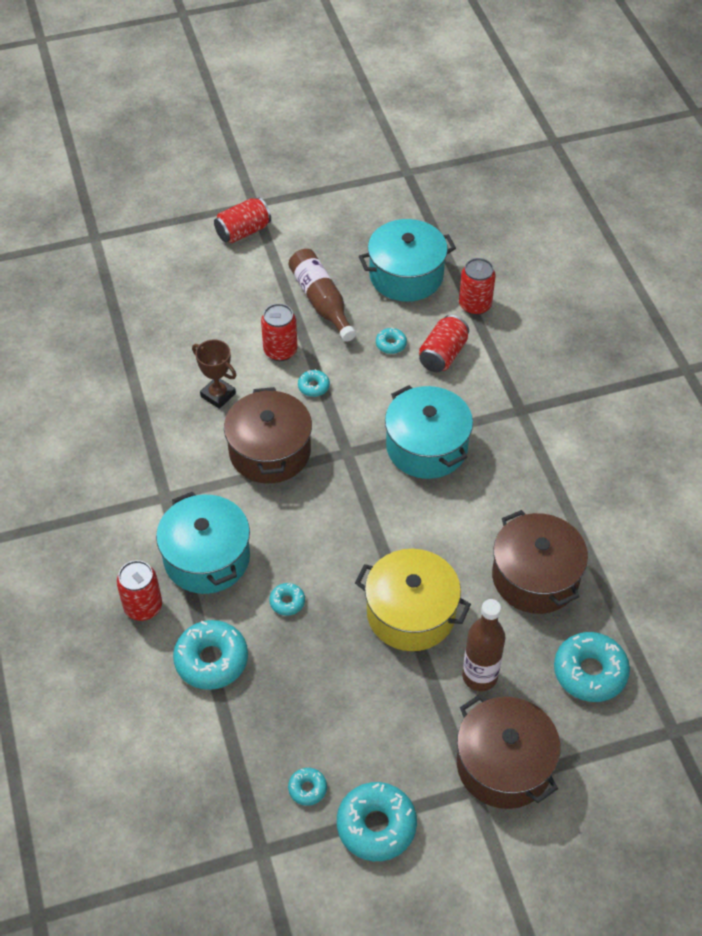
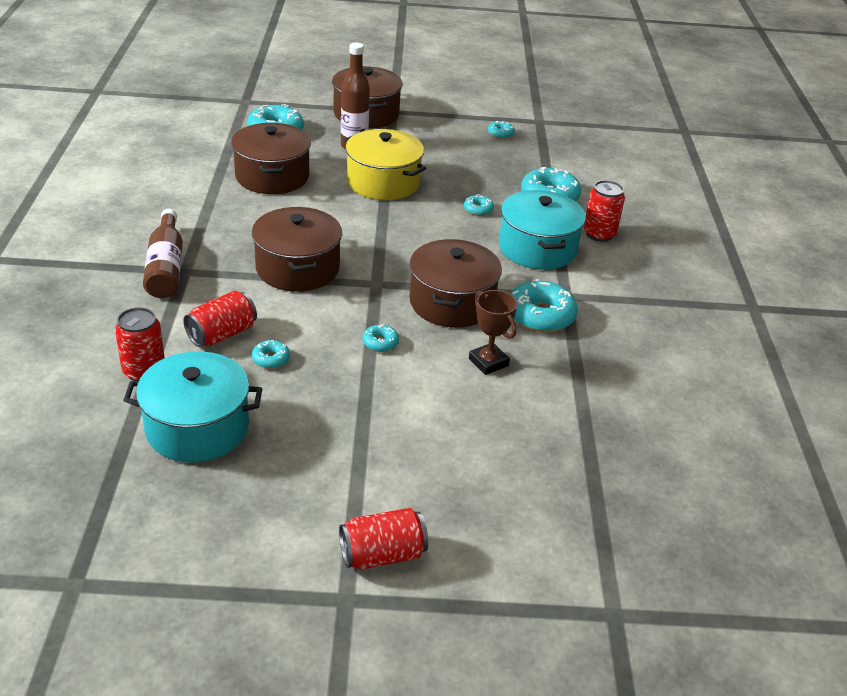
camera: 165 degrees left, 15 degrees down
(280, 351) = (400, 386): red can -> none
(321, 301) = (323, 426): brown bottle -> brown bottle (166, 267)
(376, 826) = (462, 113): turquoise donut -> turquoise donut (540, 315)
(427, 447) = (297, 268): turquoise pot -> brown pot

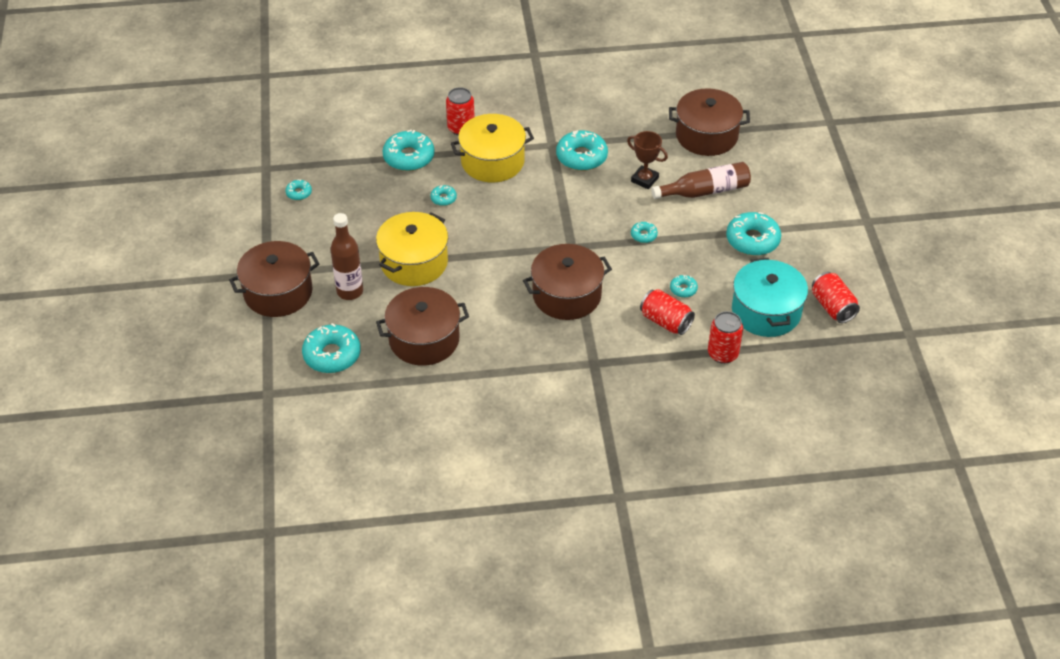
camera: 95 degrees left, 10 degrees up
(166, 267) = (592, 376): brown bottle -> brown bottle (705, 191)
(341, 444) = (752, 240): none -> turquoise donut
(382, 555) = (831, 210): red can -> red can (832, 307)
(451, 302) = (582, 203): brown pot -> brown pot (706, 136)
(488, 362) = (644, 179): brown trophy -> brown trophy turned 75 degrees clockwise
(537, 248) = (492, 161): turquoise pot -> yellow pot

